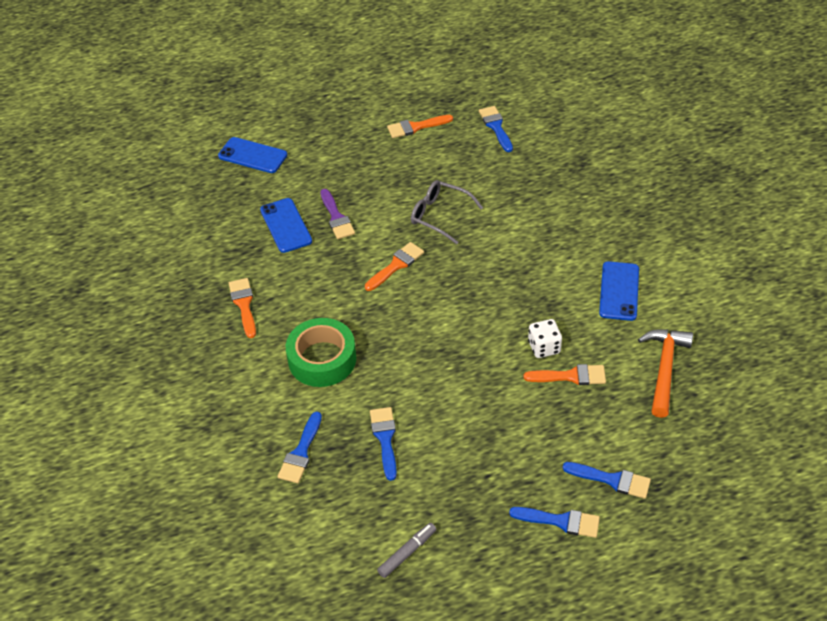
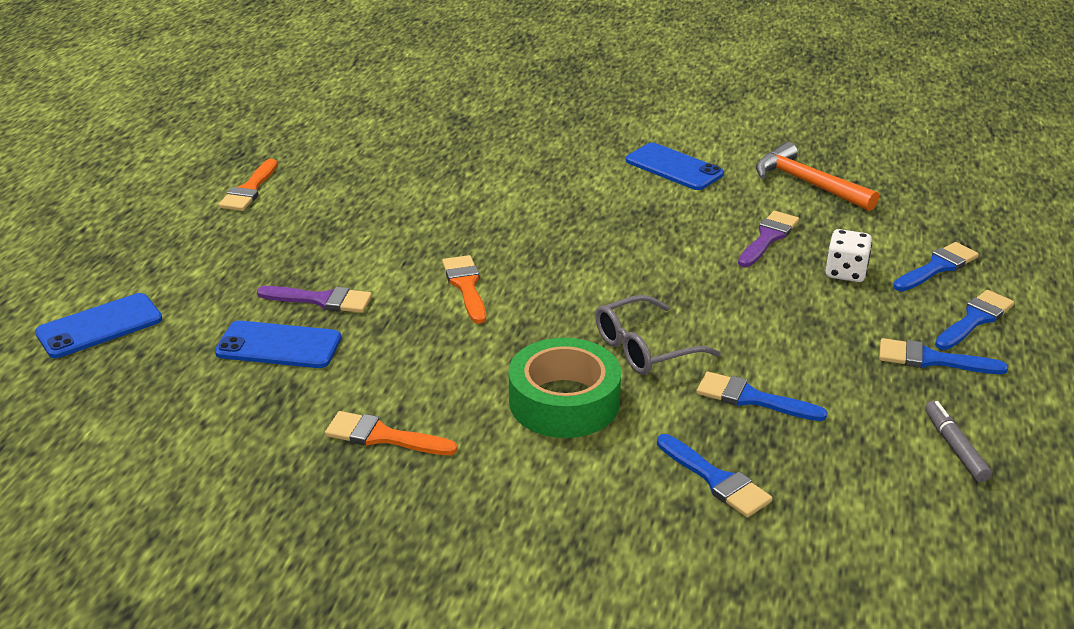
camera: 60 degrees left, 15 degrees down
(439, 215) = (422, 227): grey glasses -> grey glasses (644, 348)
(496, 127) = (331, 143): blue brush -> blue brush (931, 360)
(544, 347) = (709, 238): white dice -> white dice (845, 272)
(570, 376) = (768, 237): orange brush -> purple brush

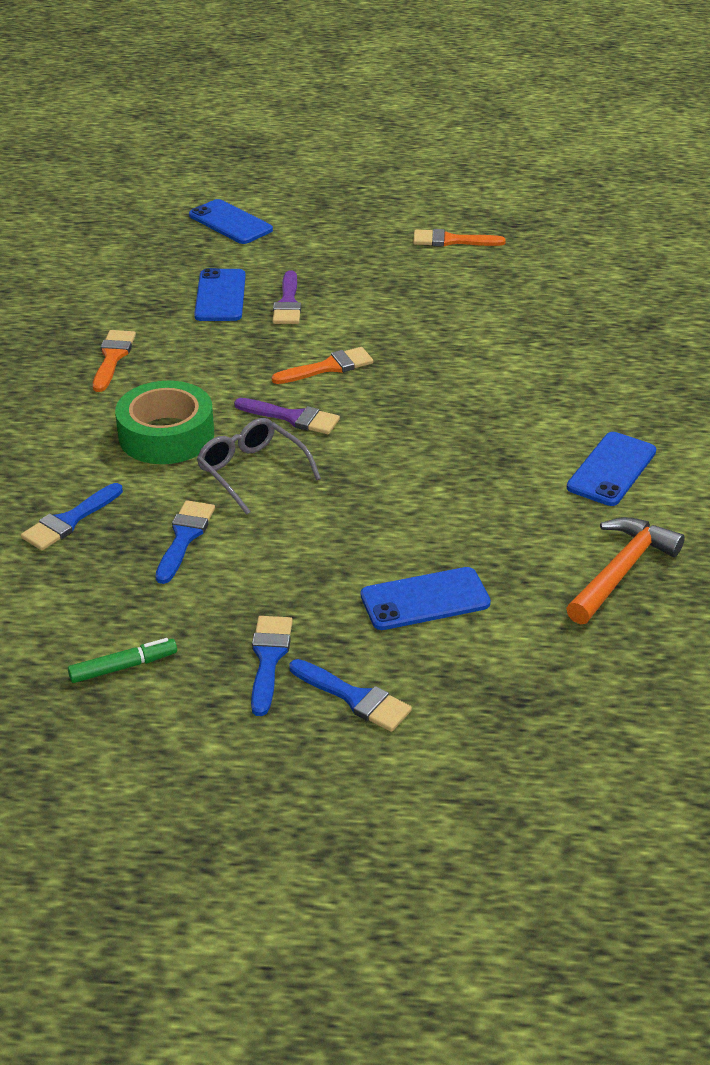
camera: 80 degrees right, 5 degrees up
(768, 237) = (480, 542): purple brush -> purple brush (292, 417)
(845, 272) = (425, 599): white dice -> blue phone
(937, 267) = (460, 673): blue brush -> none
(955, 447) = (123, 667): grey marker -> green marker

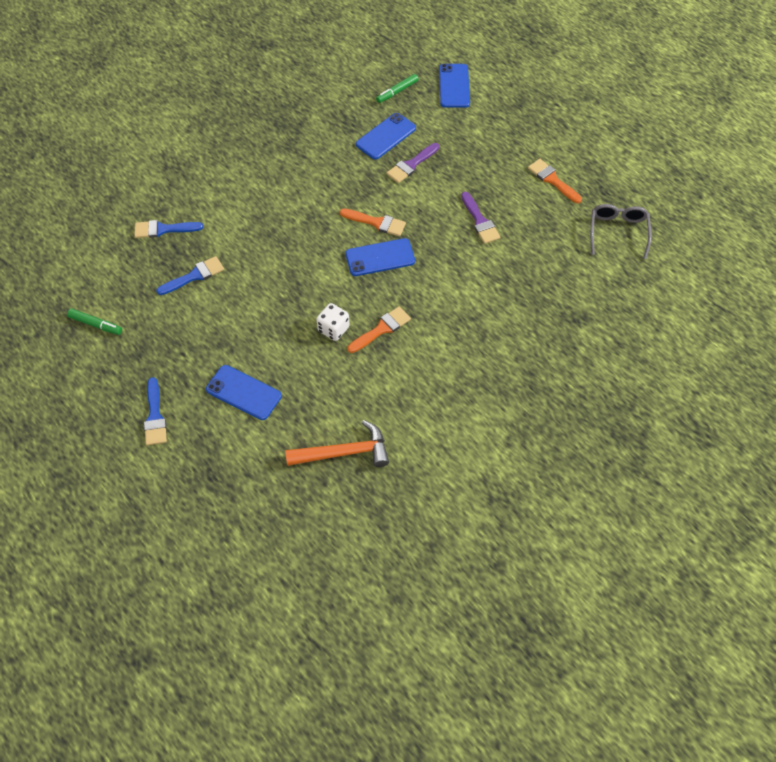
camera: 45 degrees right, 20 degrees up
(112, 357) = (290, 143): orange brush -> orange brush (381, 329)
(166, 435) = (256, 210): green tape -> none
(173, 256) = (397, 91): none -> green marker
(252, 471) = (264, 261): grey glasses -> grey glasses (618, 232)
(268, 659) = (149, 368): blue brush -> none
(292, 417) = (321, 242): purple brush -> purple brush (480, 221)
(431, 479) = (333, 329): none -> white dice
(611, 469) = (422, 393): blue phone -> blue phone (380, 257)

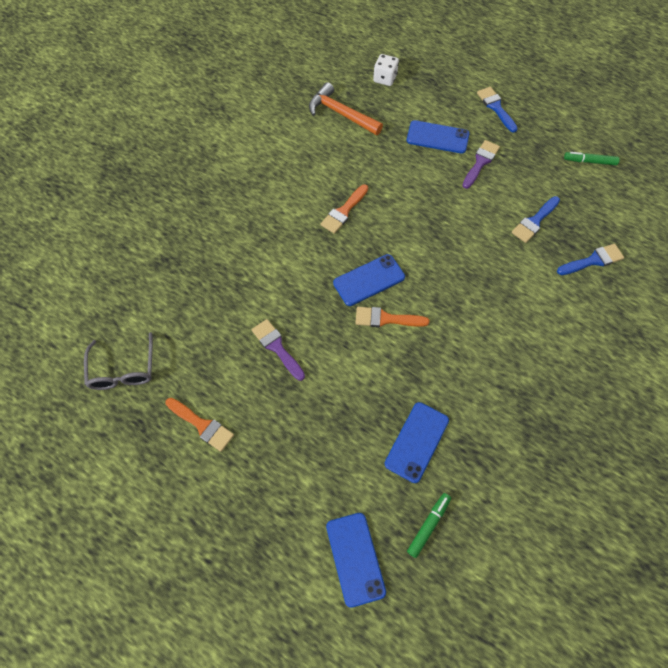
camera: 165 degrees right, 5 degrees up
(333, 329) = (386, 202): white dice -> white dice (385, 78)
(344, 452) = (341, 114): orange hammer -> orange hammer turned 60 degrees clockwise
(411, 165) = (372, 405): purple brush -> purple brush (480, 162)

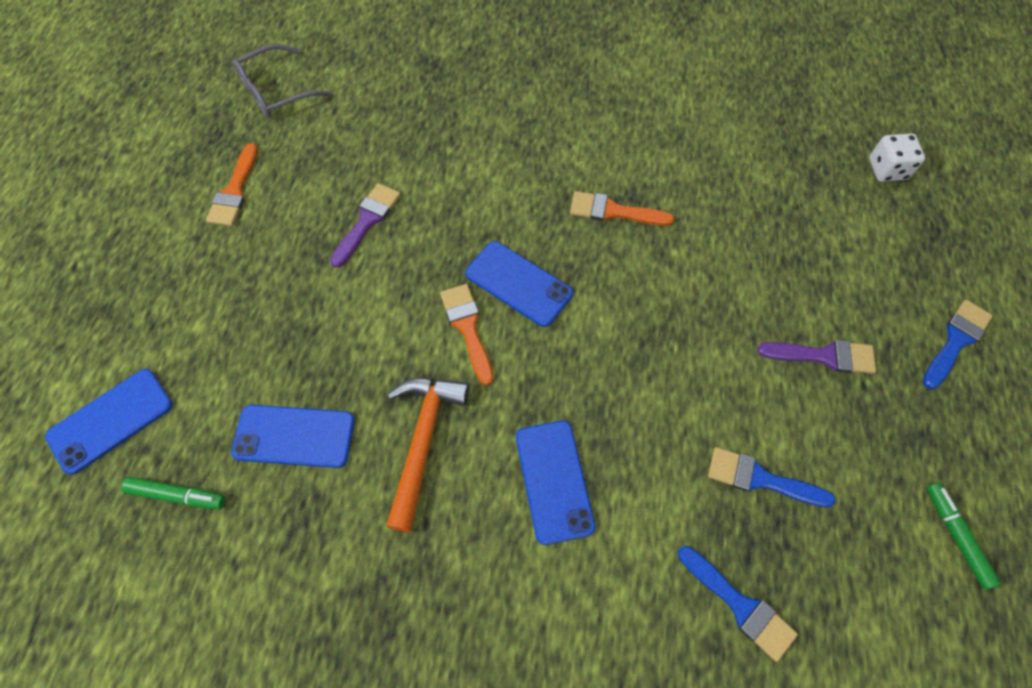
camera: 65 degrees right, 0 degrees up
(341, 114) = (779, 143): orange hammer -> orange hammer (423, 441)
(437, 137) = (828, 278): blue phone -> blue phone (554, 481)

